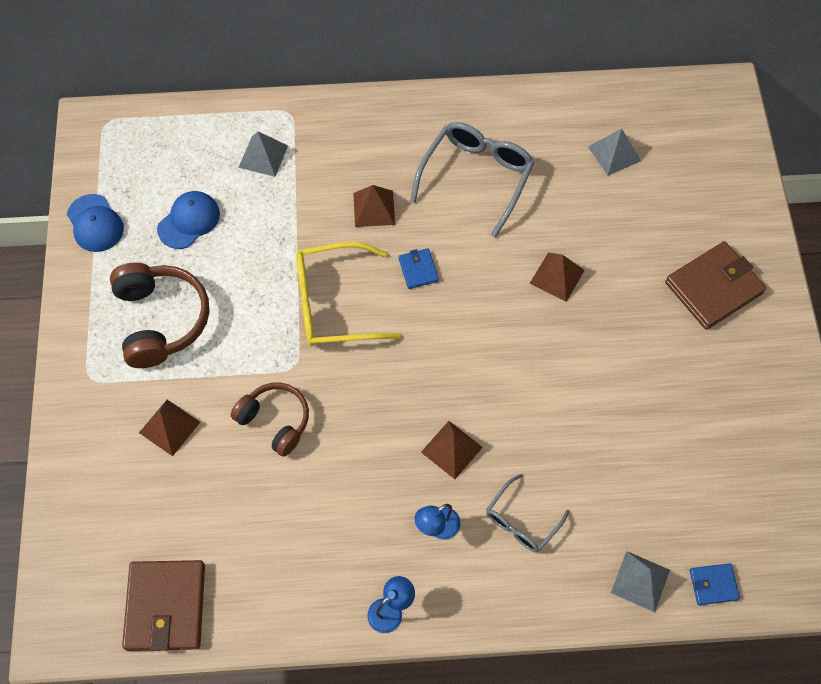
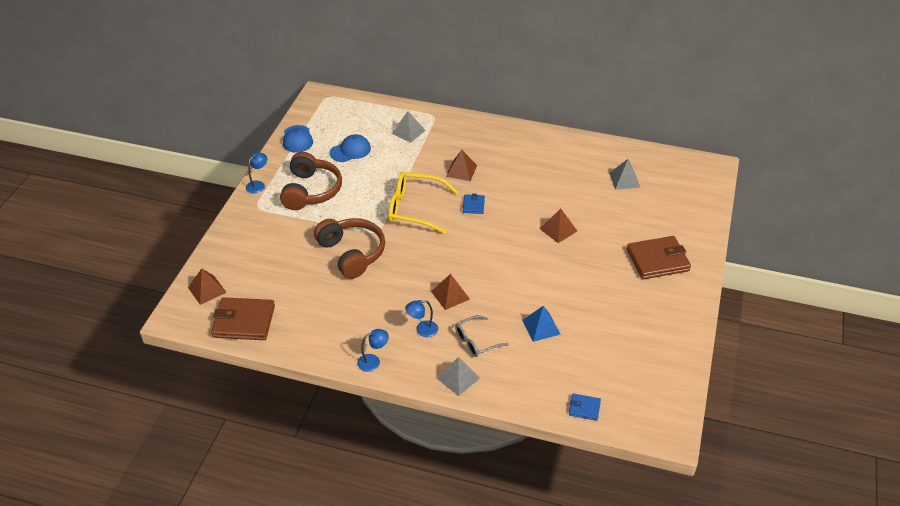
camera: 20 degrees right, 20 degrees down
(72, 334) = (258, 185): none -> blue lamp
(166, 606) = (244, 321): brown wallet -> brown wallet turned 75 degrees clockwise
(169, 427) = (290, 240): brown pyramid -> brown pyramid (207, 290)
(275, 421) = (351, 253): brown headphones -> brown headphones, size x1.51
(476, 177) = (531, 171): grey glasses -> none
(601, 463) = (541, 327): none -> blue pyramid
(640, 581) = (537, 392): grey pyramid -> grey pyramid (458, 378)

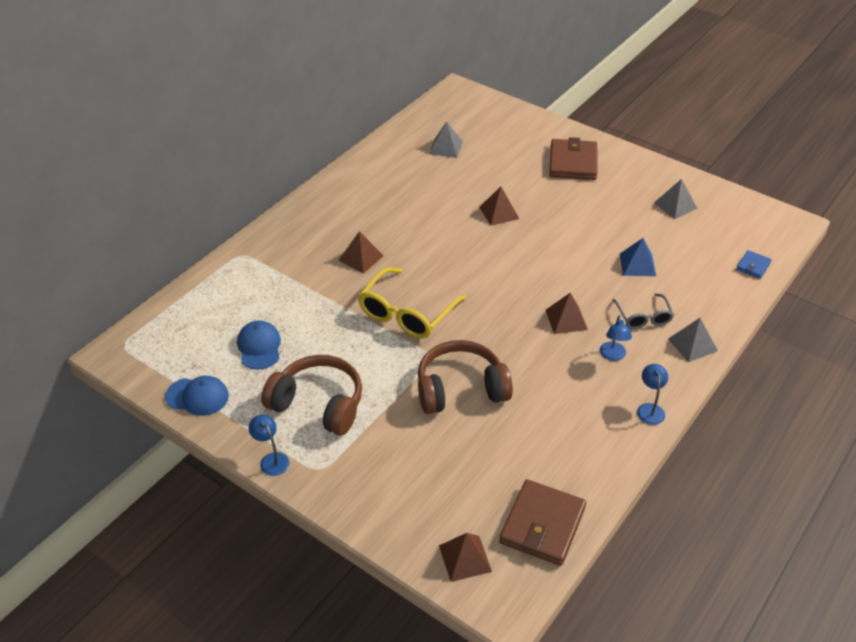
camera: 70 degrees left, 0 degrees up
(408, 132) = (257, 284): grey pyramid -> grey pyramid (675, 205)
(473, 205) = (427, 264): blue wallet -> none

